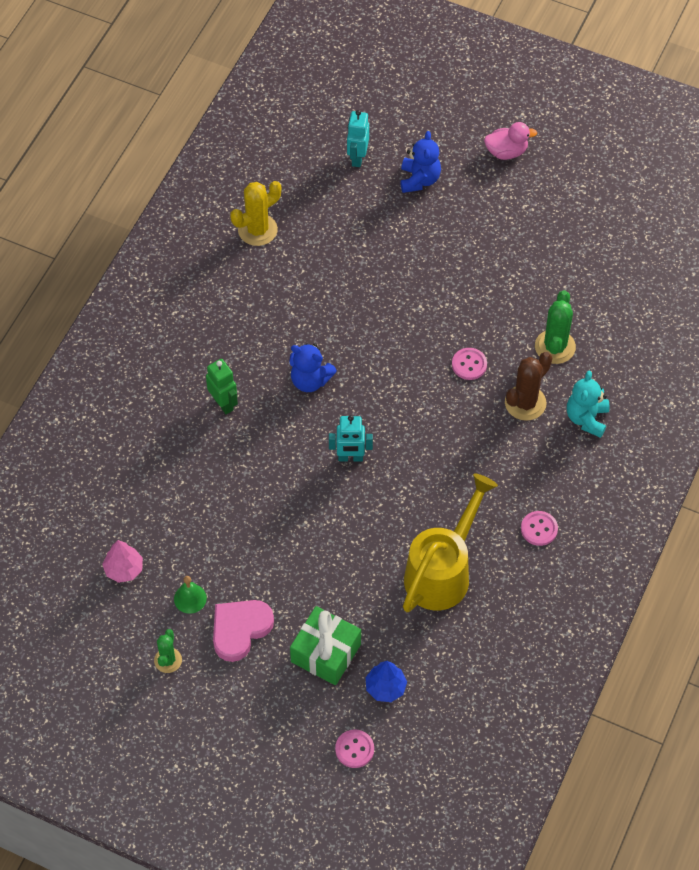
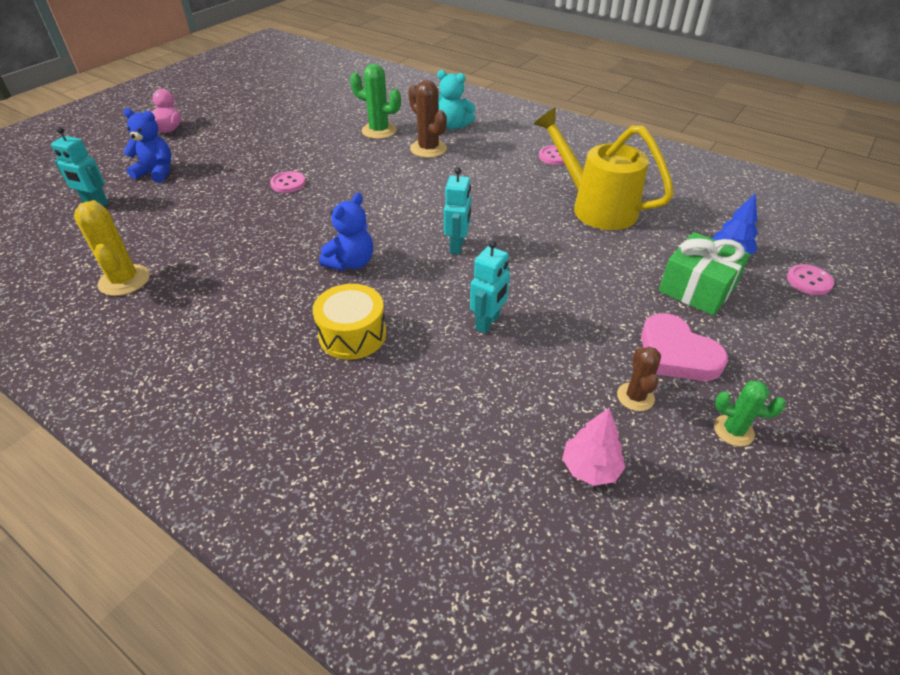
camera: 80 degrees left, 15 degrees down
(190, 598) = (635, 397): green bell -> brown cactus
(223, 403) = (352, 334): green robot -> yellow drum
(252, 494) = (488, 323): none -> turquoise robot
(469, 364) = (377, 170): pink button -> pink button (288, 183)

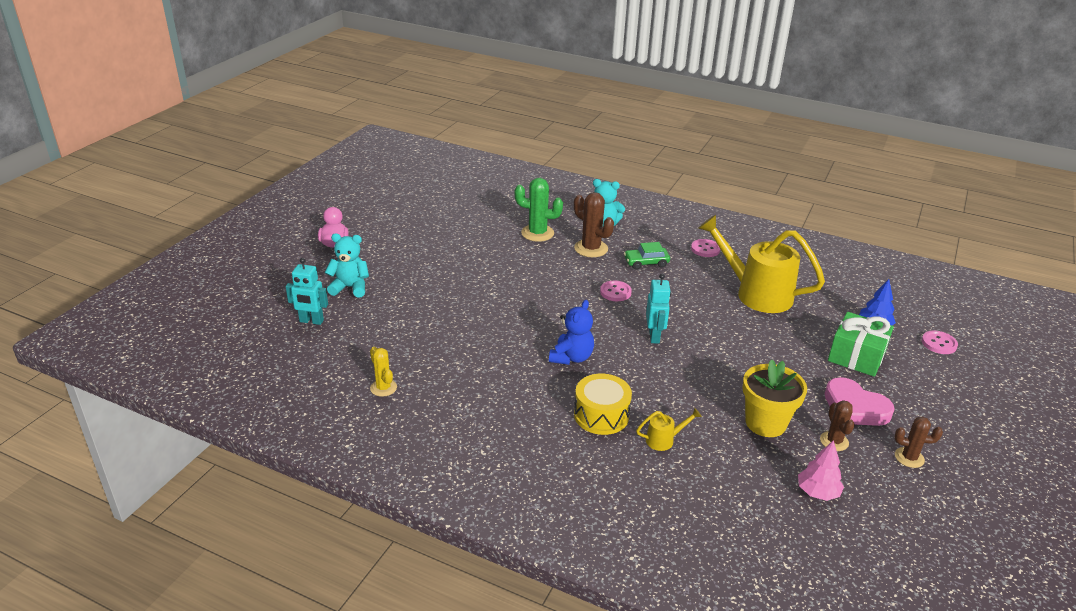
camera: 10 degrees left, 10 degrees down
(124, 280) = (383, 388): yellow cactus -> yellow cactus, size x0.63
(156, 172) = (350, 287): blue teddy bear -> turquoise teddy bear
(288, 183) = (480, 290): pink button -> pink button (615, 292)
(414, 373) = (664, 440): none -> yellow watering can
(482, 166) = (646, 263): none -> green car
(488, 323) = (704, 397): turquoise robot -> none
(552, 363) = (765, 423): none -> yellow flower pot
(733, 430) = (909, 457): green cactus -> brown cactus

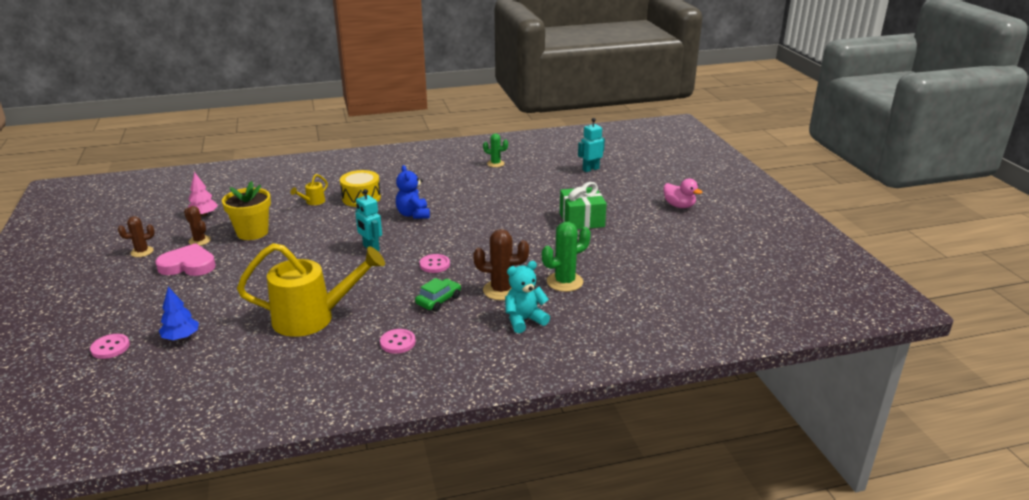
camera: 140 degrees right, 5 degrees down
(350, 287) = (609, 190): turquoise teddy bear -> none
(383, 388) = (495, 164): yellow cactus -> green cactus
(856, 356) = (194, 302): green gift -> green gift (582, 220)

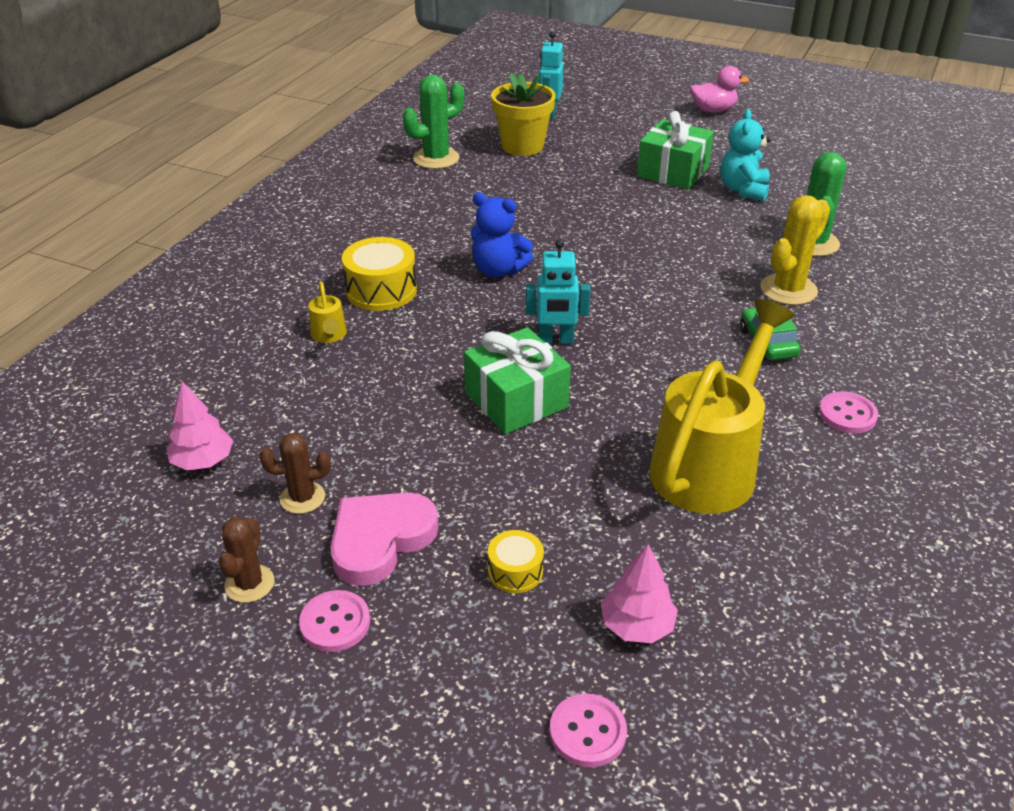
camera: 50 degrees left, 10 degrees up
(181, 337) = (636, 626): blue tree -> pink tree
(193, 299) = (515, 571): none -> yellow drum
(252, 232) = (352, 430): yellow flower pot -> yellow flower pot (522, 146)
(311, 257) = (516, 400): none -> green gift
(434, 264) = (666, 309): pink button -> pink button (335, 623)
(495, 164) = (436, 158): green cactus -> green cactus, size x1.60
(501, 290) = (788, 290): brown cactus -> yellow cactus
(524, 320) = (876, 303): turquoise teddy bear -> turquoise teddy bear (743, 190)

